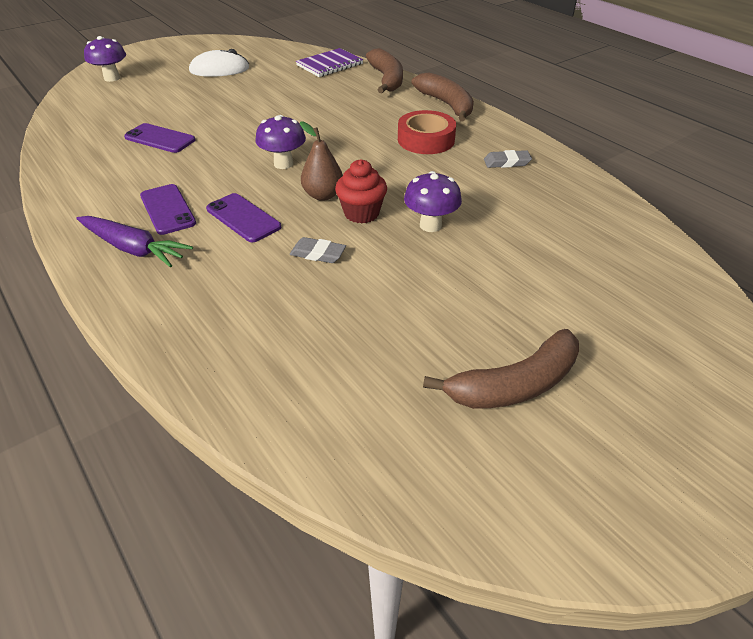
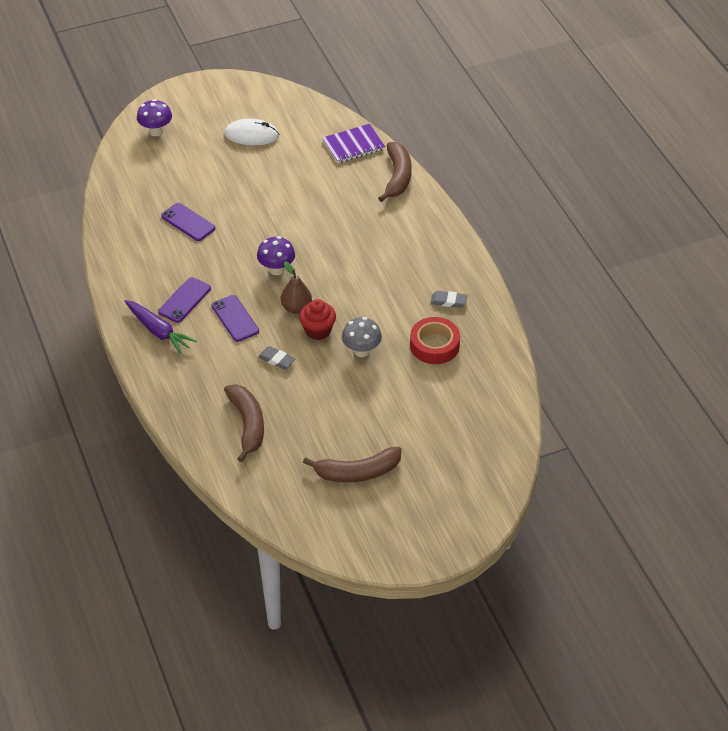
camera: 15 degrees right, 5 degrees up
(167, 209) = (184, 300): purple phone -> purple phone turned 45 degrees clockwise
(426, 140) = (397, 263): red tape -> red tape (434, 345)
(430, 225) = (361, 351): purple mushroom -> grey mushroom
(446, 104) = (434, 222): brown banana -> brown banana (247, 424)

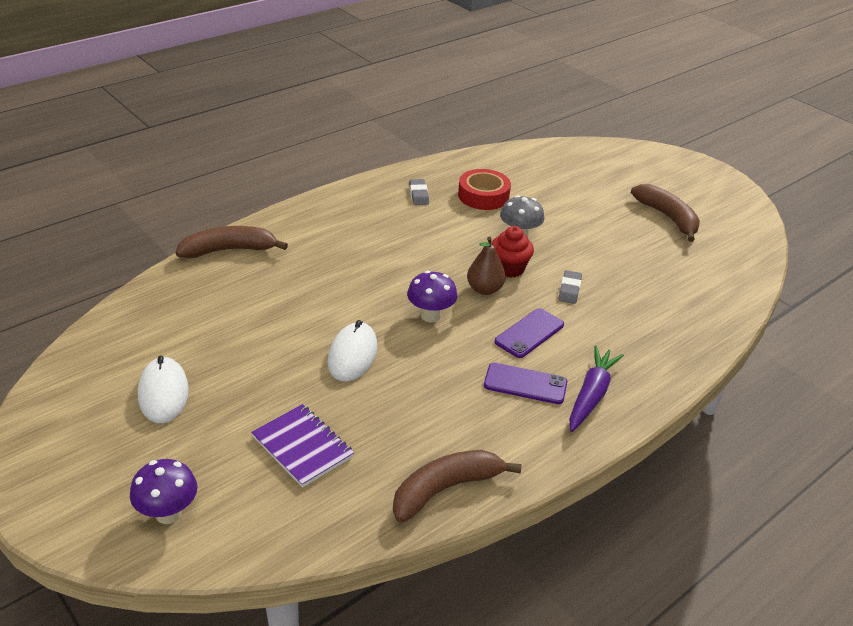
camera: 110 degrees left, 10 degrees down
(188, 222) = (377, 417): purple phone -> none
(247, 424) = (670, 293): brown banana -> brown banana (445, 489)
(251, 221) = (352, 355): none -> white mouse
(353, 145) = (172, 293): purple notebook -> purple notebook (302, 447)

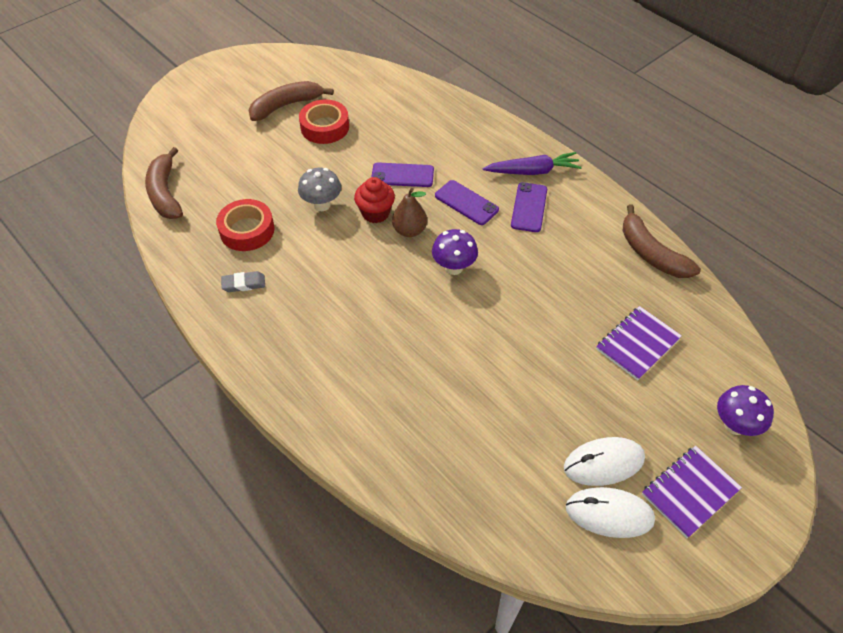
camera: 90 degrees left, 15 degrees up
(105, 453) = (690, 492): none -> purple notebook
(229, 250) = (363, 451): brown banana -> brown banana (165, 193)
(352, 355) = (518, 320): white mouse -> white mouse (609, 514)
(569, 289) = (402, 175): grey eraser -> purple phone
(591, 395) = (532, 171): purple carrot -> purple carrot turned 150 degrees clockwise
(639, 241) = (325, 127): none -> red tape

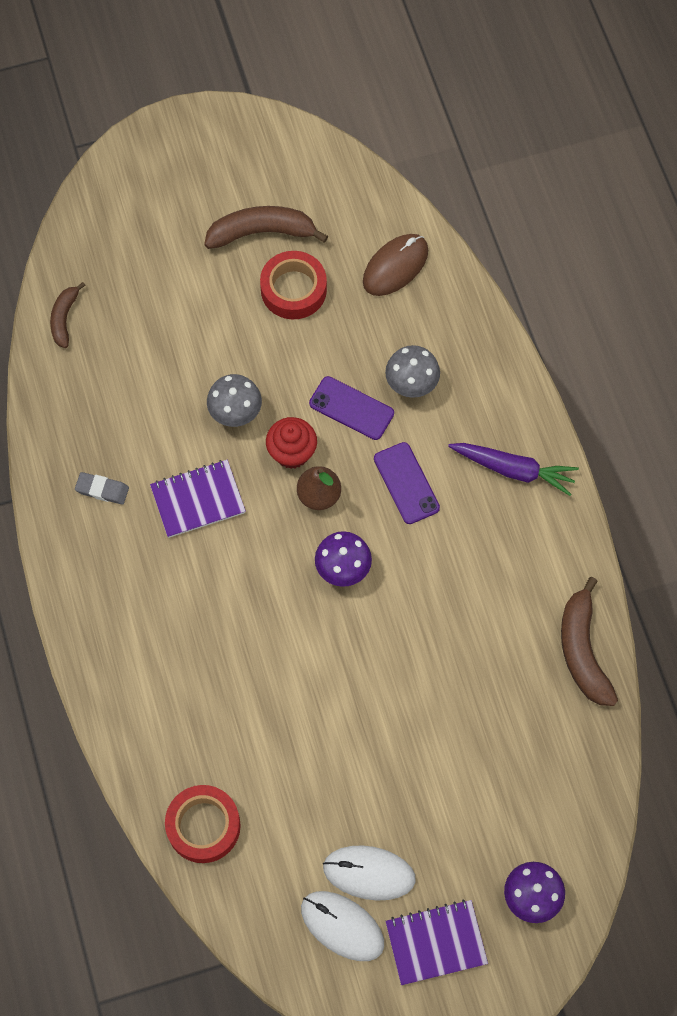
camera: 25 degrees right, 15 degrees up
(165, 193) = (64, 318): brown banana -> brown banana, size x0.59
(247, 230) = (135, 415): red tape -> red tape (203, 826)
(386, 96) = (395, 266): none -> brown mouse
(435, 150) = (411, 385): none -> grey mushroom
(529, 207) = (477, 522): purple phone -> none
(637, 344) = (490, 758): purple notebook -> purple notebook (198, 500)

